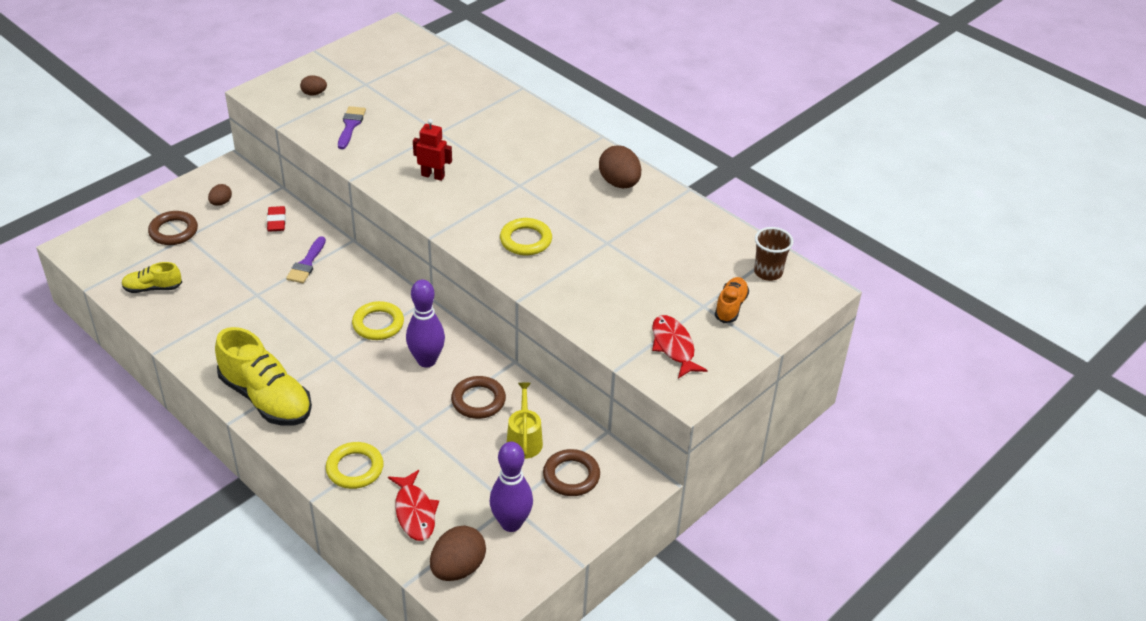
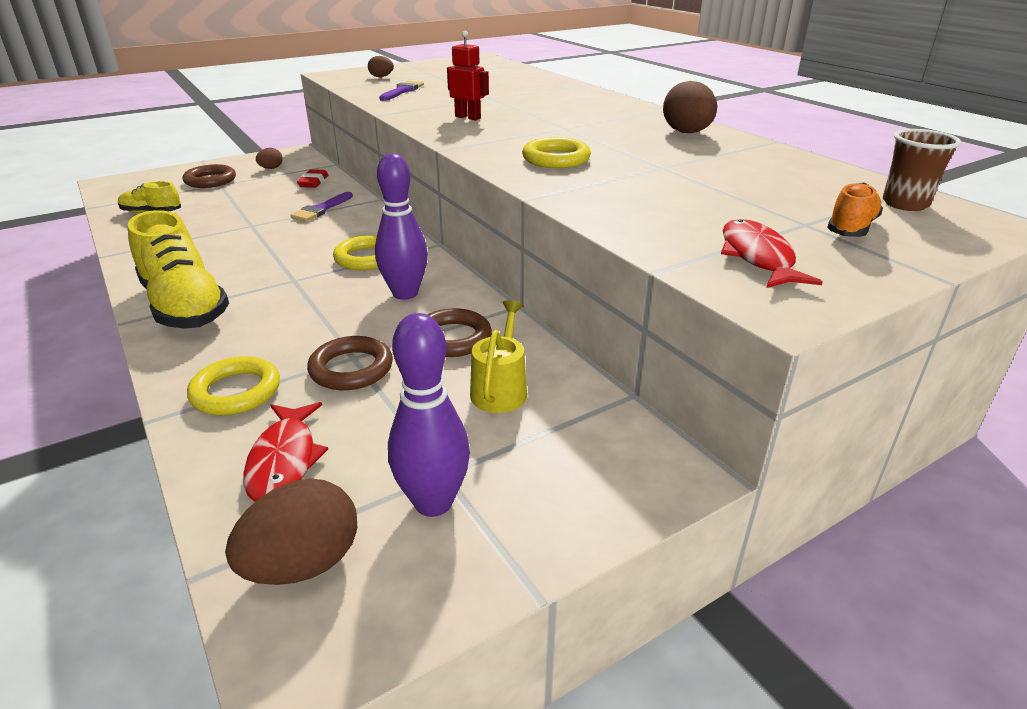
camera: 15 degrees right, 10 degrees down
(571, 476) = (560, 446): brown ring -> brown ring (351, 369)

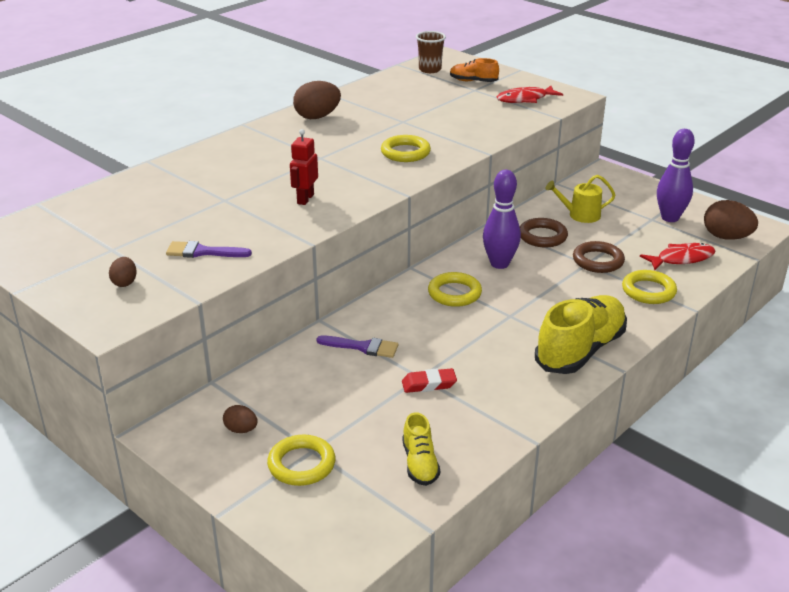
camera: 105 degrees left, 0 degrees up
(210, 180) = (301, 464): brown ring -> yellow ring
(313, 182) = (284, 378): red eraser -> red eraser (429, 384)

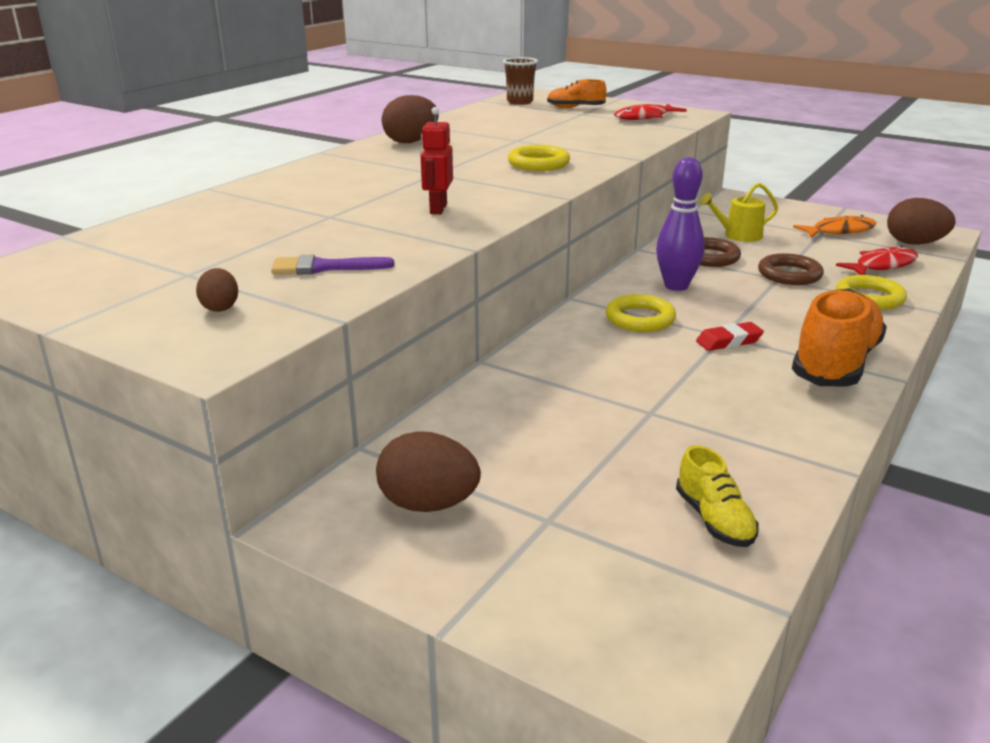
camera: 10 degrees left, 5 degrees down
(241, 430) = (428, 504): brown egg -> brown egg, size x1.86
(301, 464) = (541, 541): yellow ring -> none
(362, 347) = (554, 386): purple brush -> none
(429, 384) = (667, 419): red eraser -> red eraser (729, 341)
(580, 350) = (835, 363): yellow shoe -> orange shoe
(670, 218) = (839, 231): purple bowling pin -> orange fish

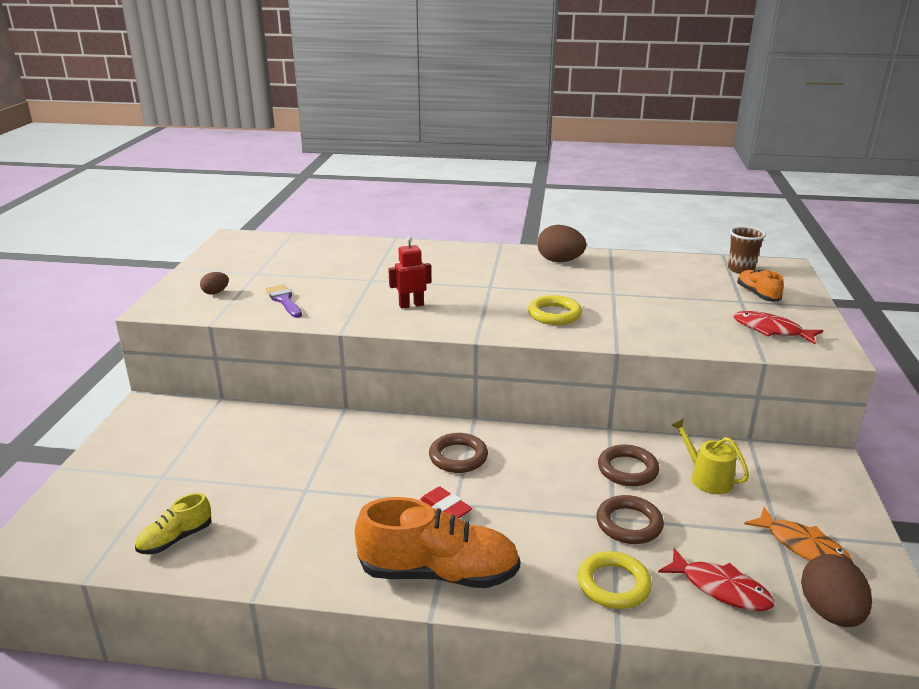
camera: 65 degrees right, 0 degrees up
(428, 504) = (168, 434): brown egg -> none
(640, 319) = (458, 457): yellow ring -> brown ring
(676, 286) = (541, 463): purple bowling pin -> none

